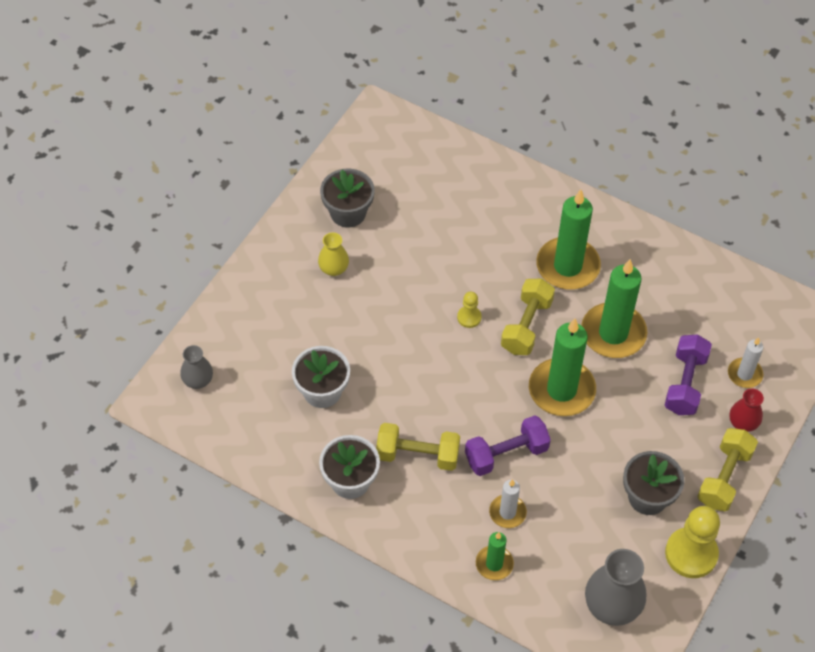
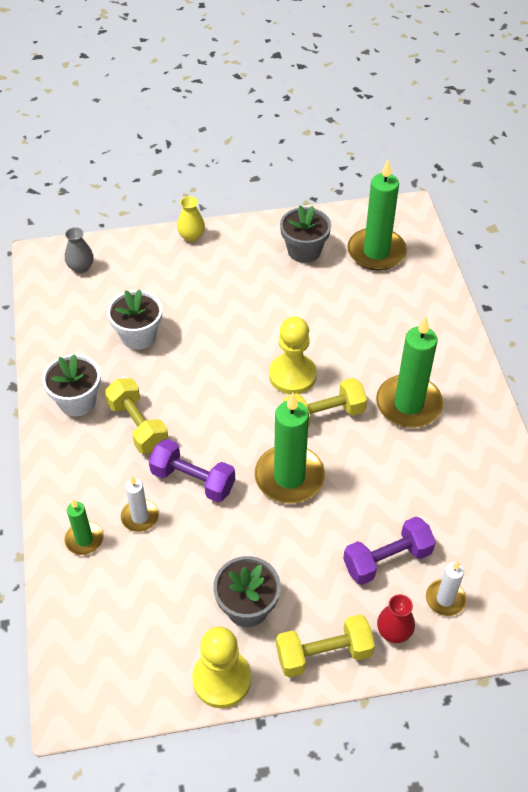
camera: 50 degrees right, 5 degrees down
(334, 269) = (248, 274): yellow vase -> yellow vase (191, 236)
(469, 317) = (292, 375): yellow pawn -> yellow pawn, size x1.98
(612, 606) = (116, 651): grey vase -> none
(613, 333) = (380, 476): green candle -> green candle (376, 252)

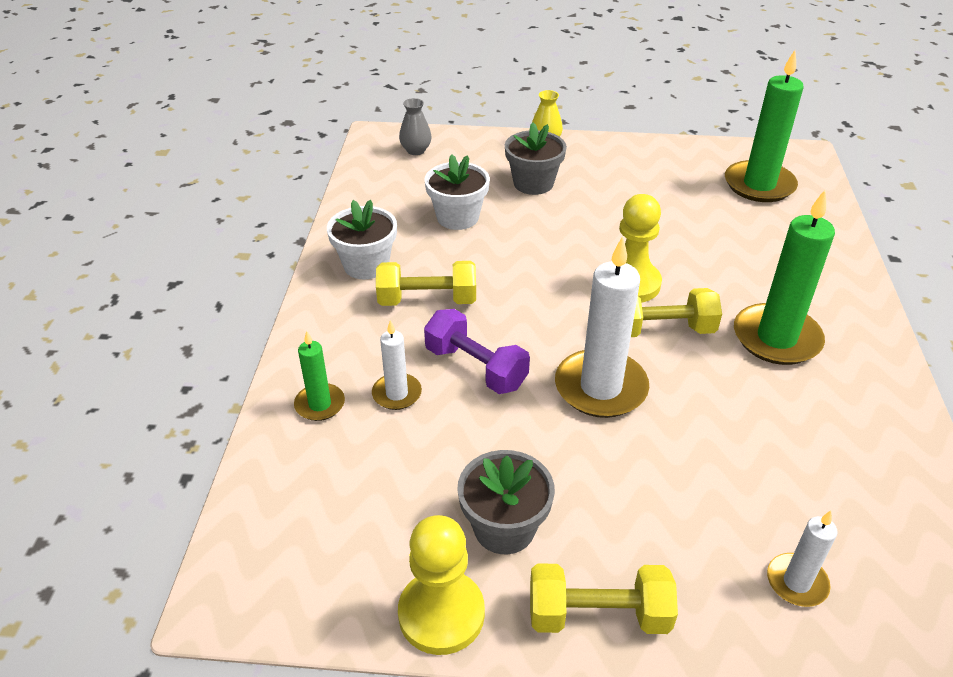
camera: 15 degrees right, 10 degrees down
(138, 426) = (427, 300): yellow dumbbell -> yellow dumbbell turned 75 degrees counterclockwise
(289, 477) = (600, 387): green candle -> white candle
(304, 251) = (672, 172): grey flower pot -> grey flower pot (533, 183)
(387, 559) = (716, 511): purple dumbbell -> none
(394, 631) = (710, 609): red vase -> none

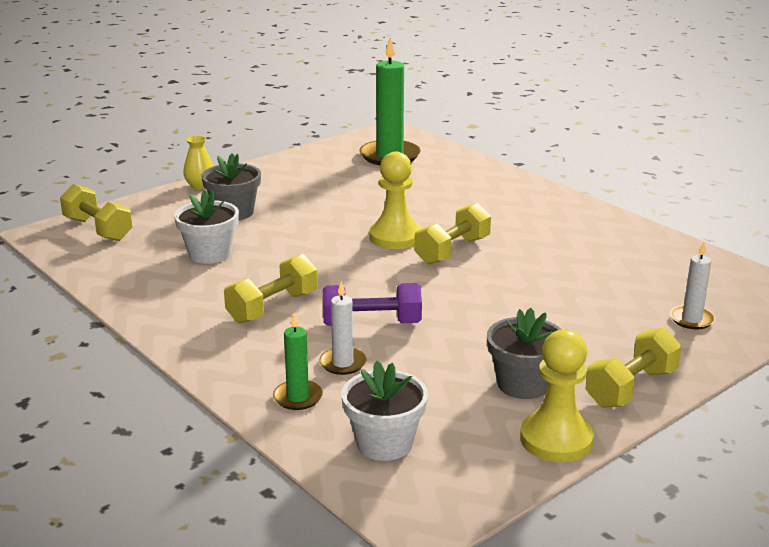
camera: 45 degrees left, 15 degrees down
(366, 265) = (186, 310): white flower pot -> white flower pot (384, 443)
(416, 150) = (98, 229): grey vase -> yellow dumbbell
(600, 387) = (464, 294): white candle -> none
(776, 338) = (520, 225): green candle -> none

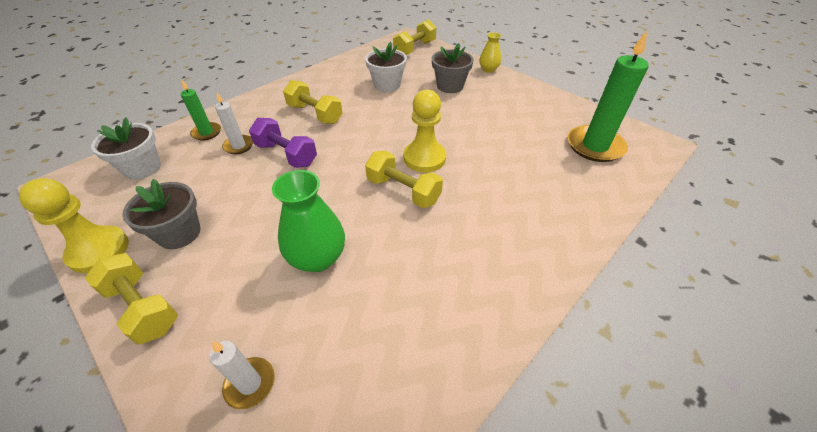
camera: 85 degrees right, 20 degrees up
(371, 324) = (286, 154): purple dumbbell -> purple dumbbell turned 45 degrees counterclockwise
(553, 295) = (317, 258): none -> green vase

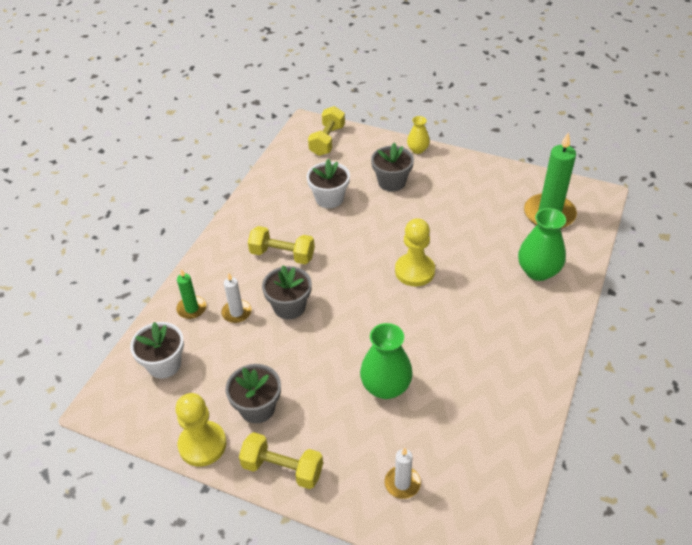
camera: 20 degrees left, 0 degrees up
(286, 154) = (289, 307): purple dumbbell -> grey flower pot
(403, 191) = (416, 308): yellow dumbbell -> none
(557, 194) = (538, 271): none -> green vase

